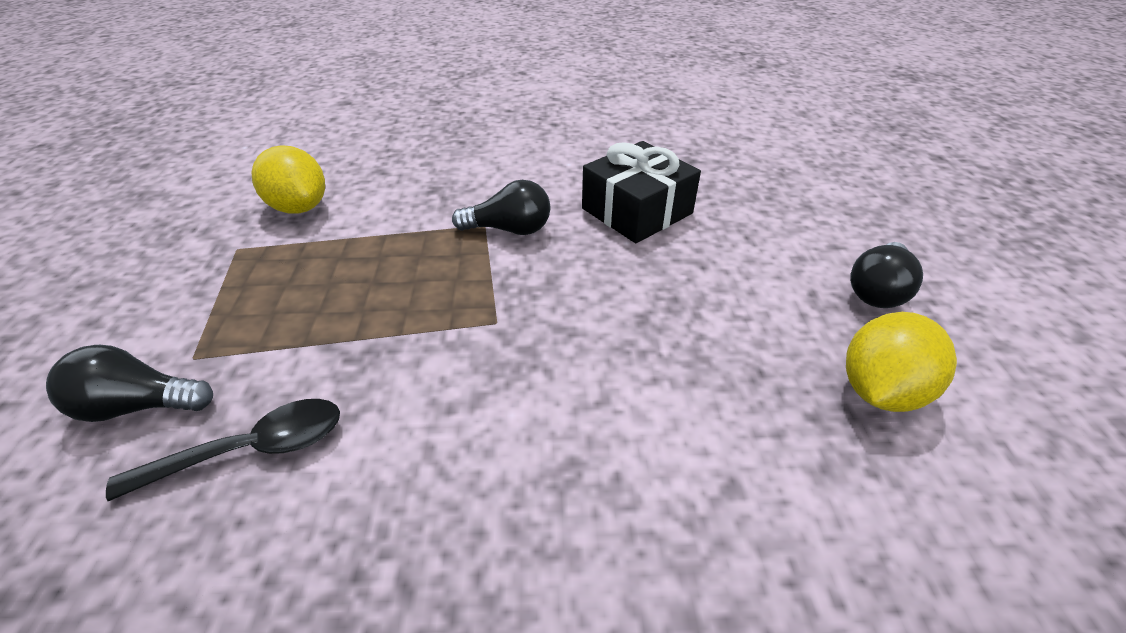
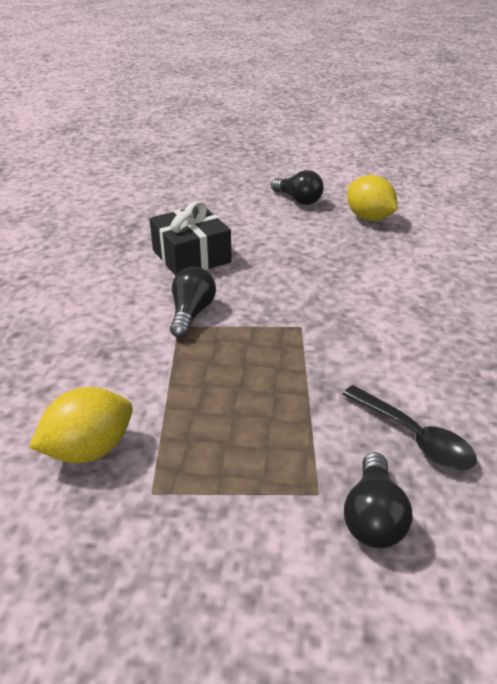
camera: 80 degrees left, 5 degrees down
(252, 450) = (414, 437): black spoon -> black spoon turned 150 degrees clockwise

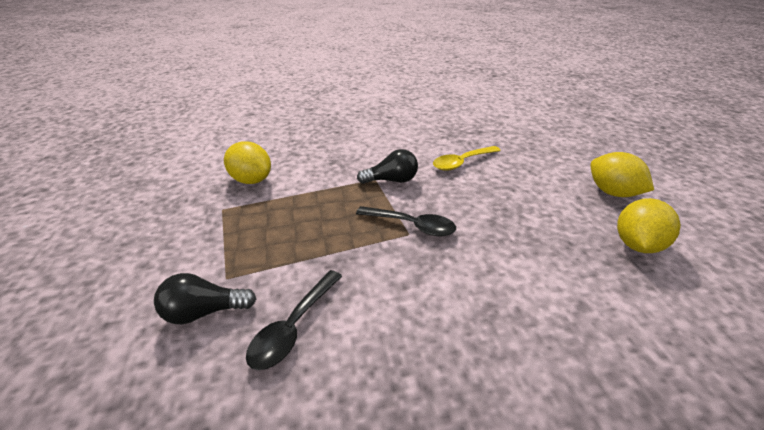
camera: 70 degrees right, 0 degrees up
(191, 256) = (462, 162): black gift -> yellow spoon
(288, 320) = (412, 225): none -> black spoon
(298, 200) = (612, 192): black light bulb -> yellow lemon

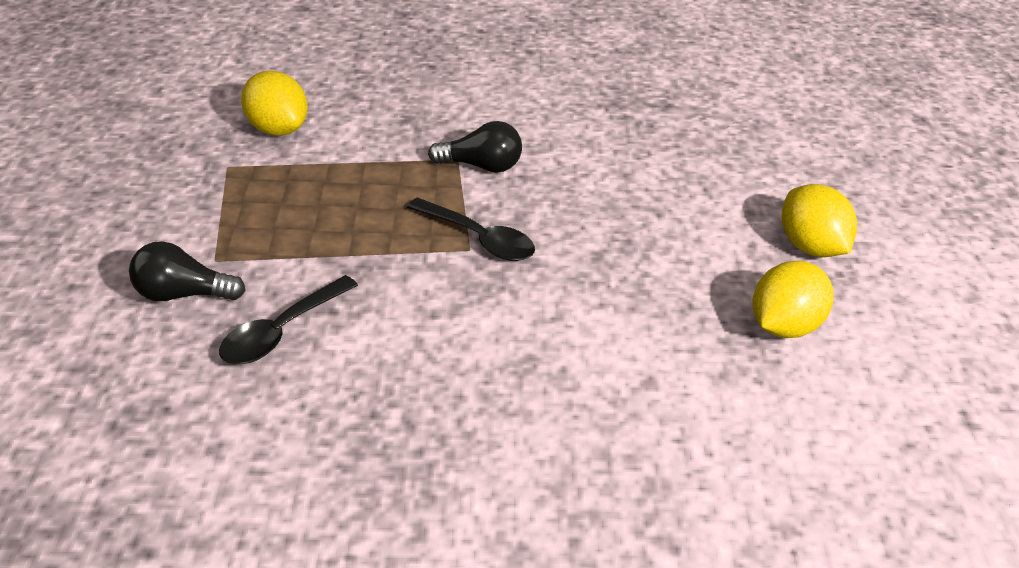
camera: 10 degrees right, 5 degrees up
(462, 162) = (604, 155): yellow spoon -> none

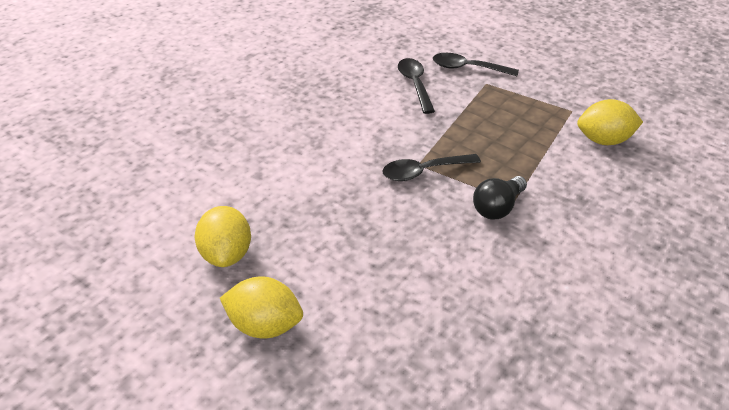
camera: 130 degrees right, 0 degrees up
(183, 293) = (468, 68): black light bulb -> black spoon

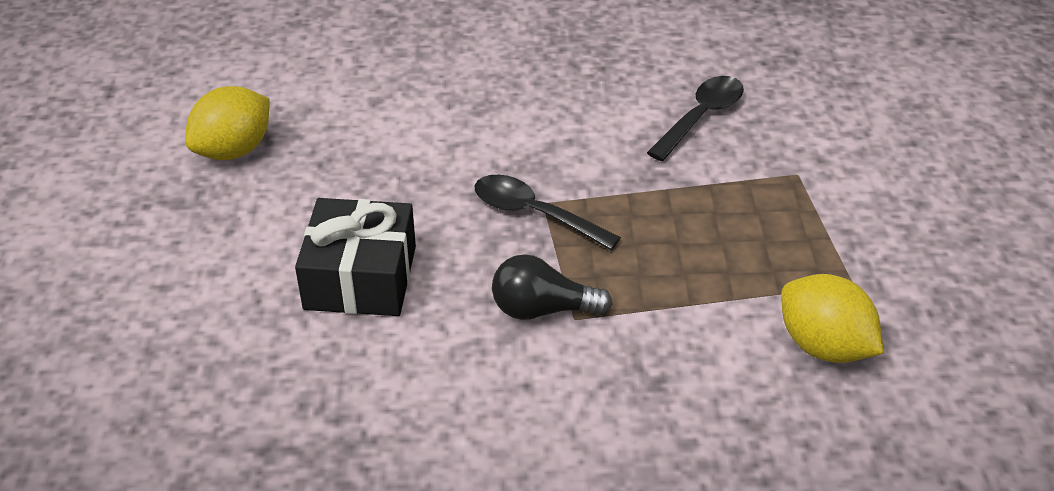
camera: 50 degrees right, 0 degrees up
(264, 325) = (163, 232): yellow lemon -> none
(403, 259) = (360, 277): none -> black gift
(468, 68) = (807, 141): black spoon -> none

